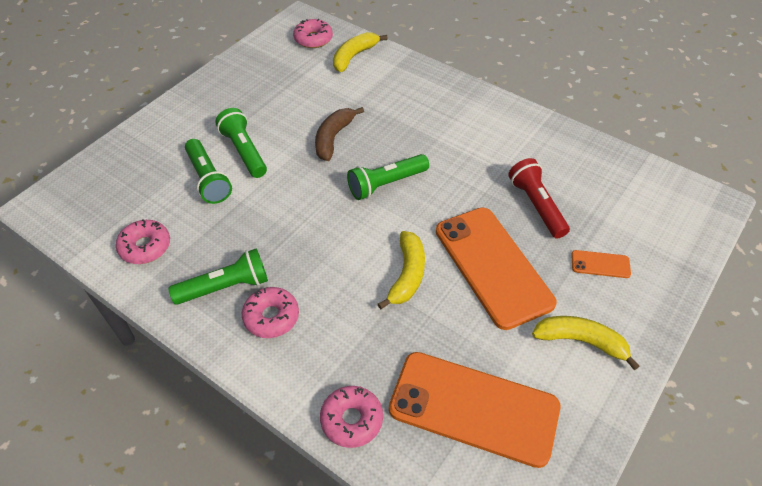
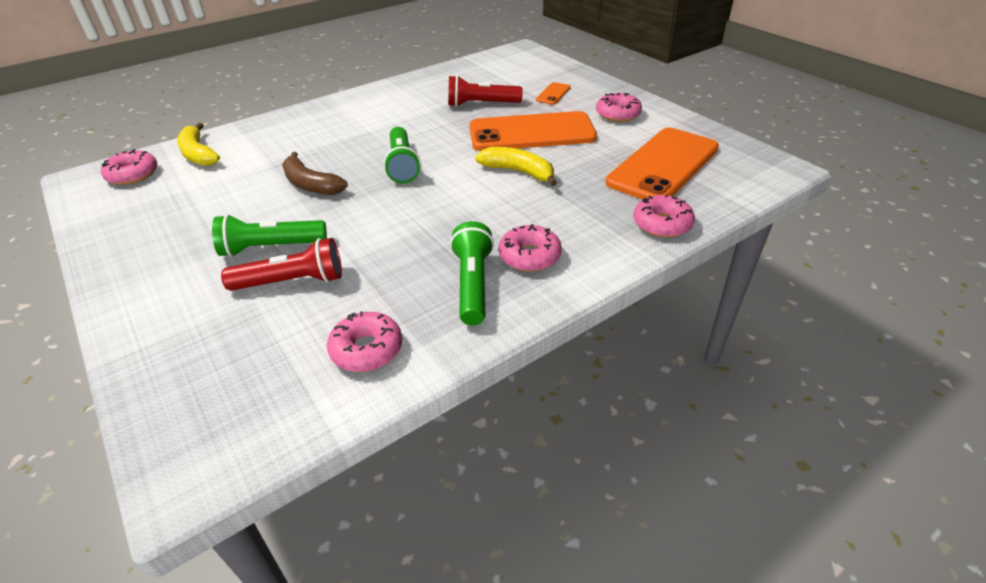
camera: 70 degrees left, 10 degrees down
(208, 179) = (292, 281): green flashlight -> red flashlight
(581, 341) = (617, 114): yellow banana -> pink donut

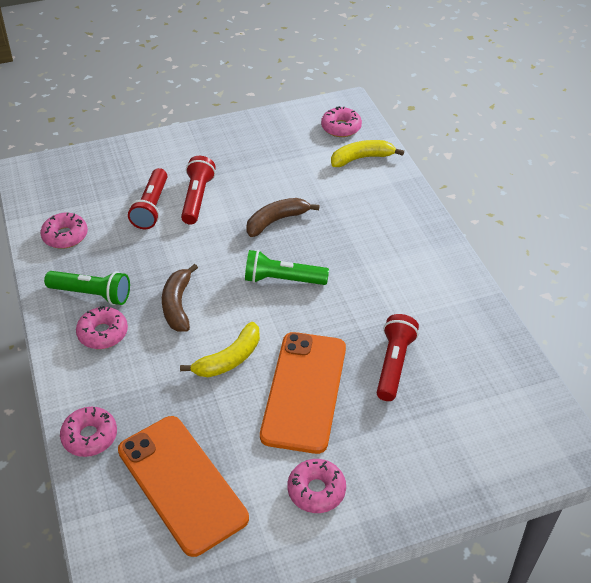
camera: 105 degrees right, 5 degrees up
(271, 248) = (197, 198): green flashlight -> red flashlight
(463, 216) = (178, 305): none -> brown banana
(553, 94) = (400, 442): orange phone -> none

